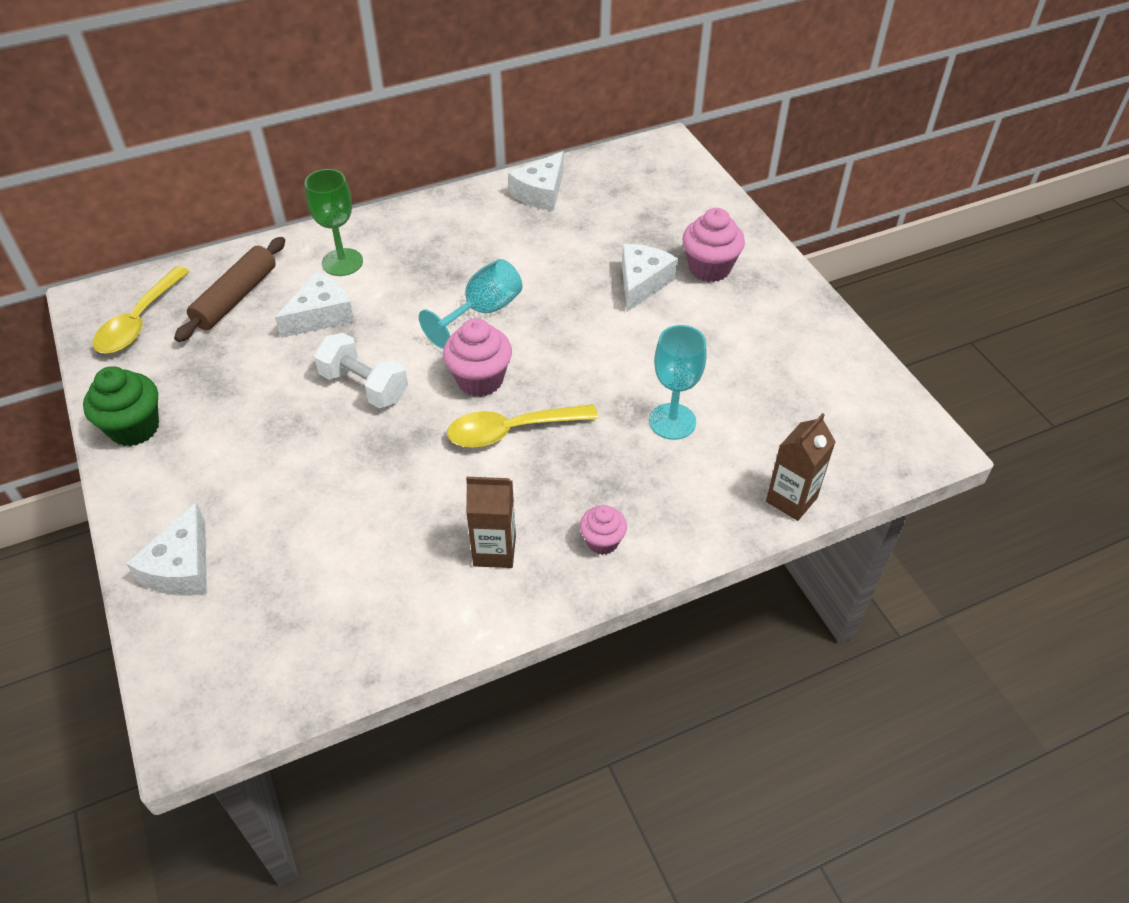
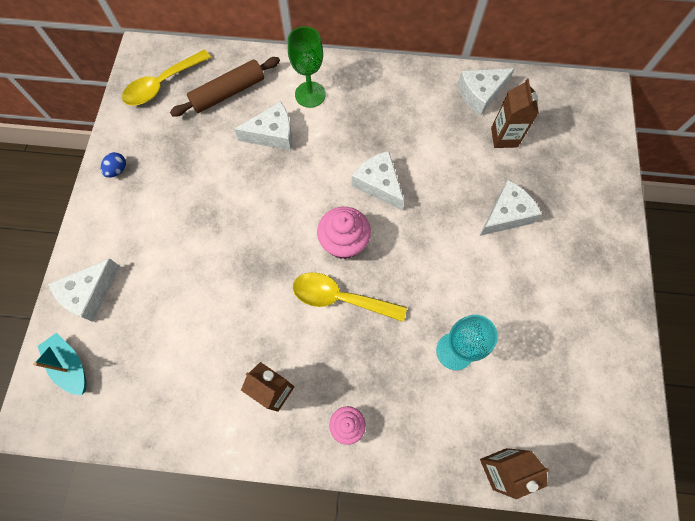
camera: 30 degrees right, 20 degrees up
(134, 428) = (117, 170): green cupcake -> blue egg
(205, 652) = (70, 365): none -> turquoise boat
(364, 386) = (267, 209): white dumbbell -> none
(483, 312) = (378, 184): turquoise goblet -> white cheese
(592, 219) = (504, 137): none -> brown carton
(709, 268) = (565, 226): pink cupcake -> none

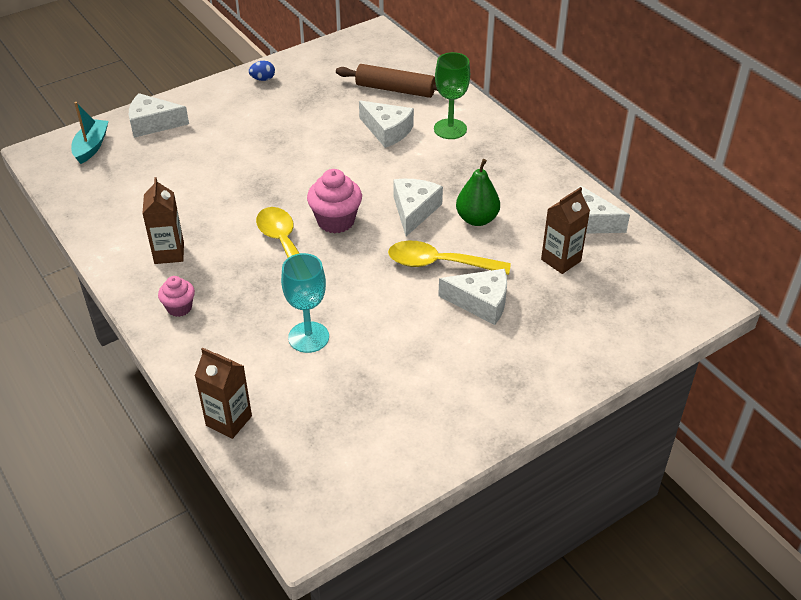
camera: 50 degrees right, 25 degrees down
(162, 85) = (360, 56): yellow spoon -> yellow spoon (439, 263)
(422, 153) = (477, 219): none -> green pear

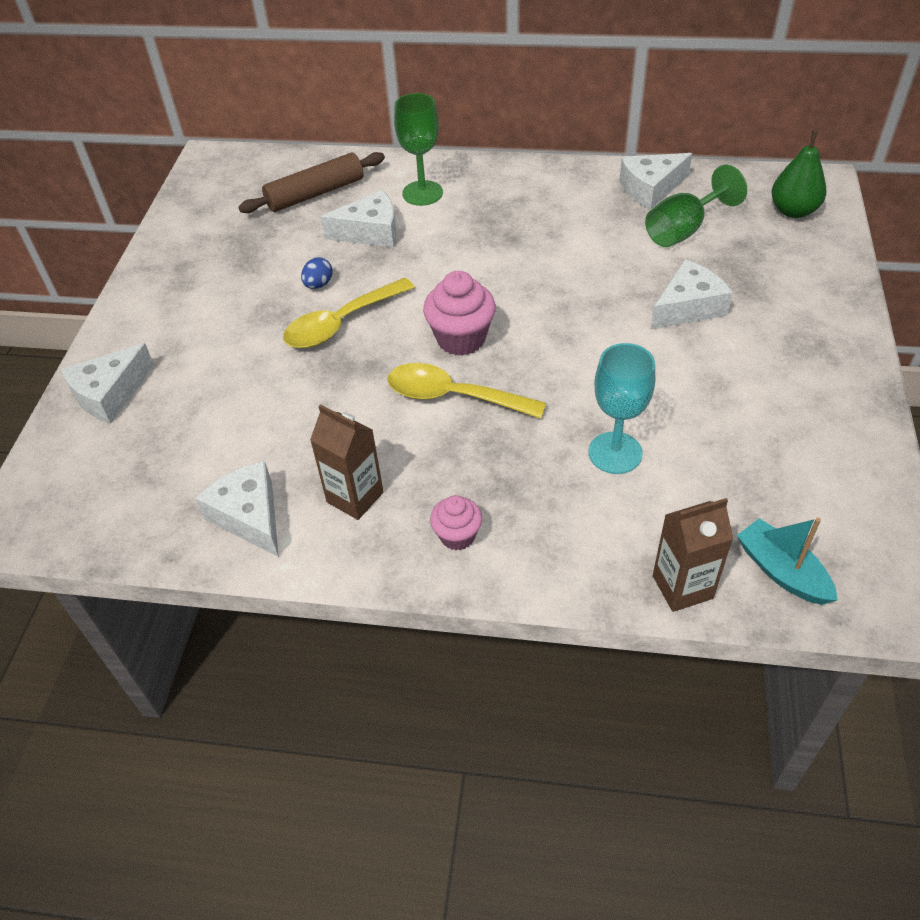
camera: 45 degrees left, 5 degrees up
(91, 147) = (73, 470): turquoise boat -> turquoise boat (781, 571)
(263, 79) = (163, 270): blue egg -> blue egg (318, 284)
(414, 211) = (511, 279): white cheese -> white cheese (249, 516)
(439, 263) = (605, 304): yellow spoon -> yellow spoon (341, 323)
(477, 219) = (571, 247): green pear -> green pear (793, 211)
(561, 260) = (683, 230): brown carton -> green goblet

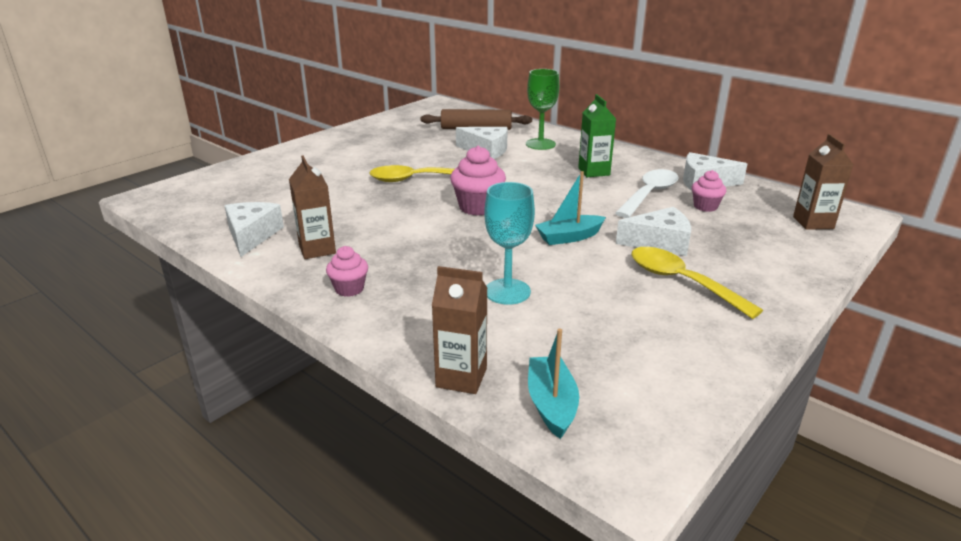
camera: 30 degrees right, 20 degrees down
(110, 394) = (259, 168): white cheese -> none
(318, 284) = (426, 161): blue egg -> none
(453, 396) = (437, 229): yellow spoon -> yellow spoon (681, 282)
(527, 219) = (594, 171): none -> green carton
(599, 341) = (569, 237): none -> turquoise boat
(615, 234) = (649, 194): none -> white spoon
(683, 230) = (705, 207): green goblet -> pink cupcake
(793, 211) = (813, 222): green pear -> brown carton

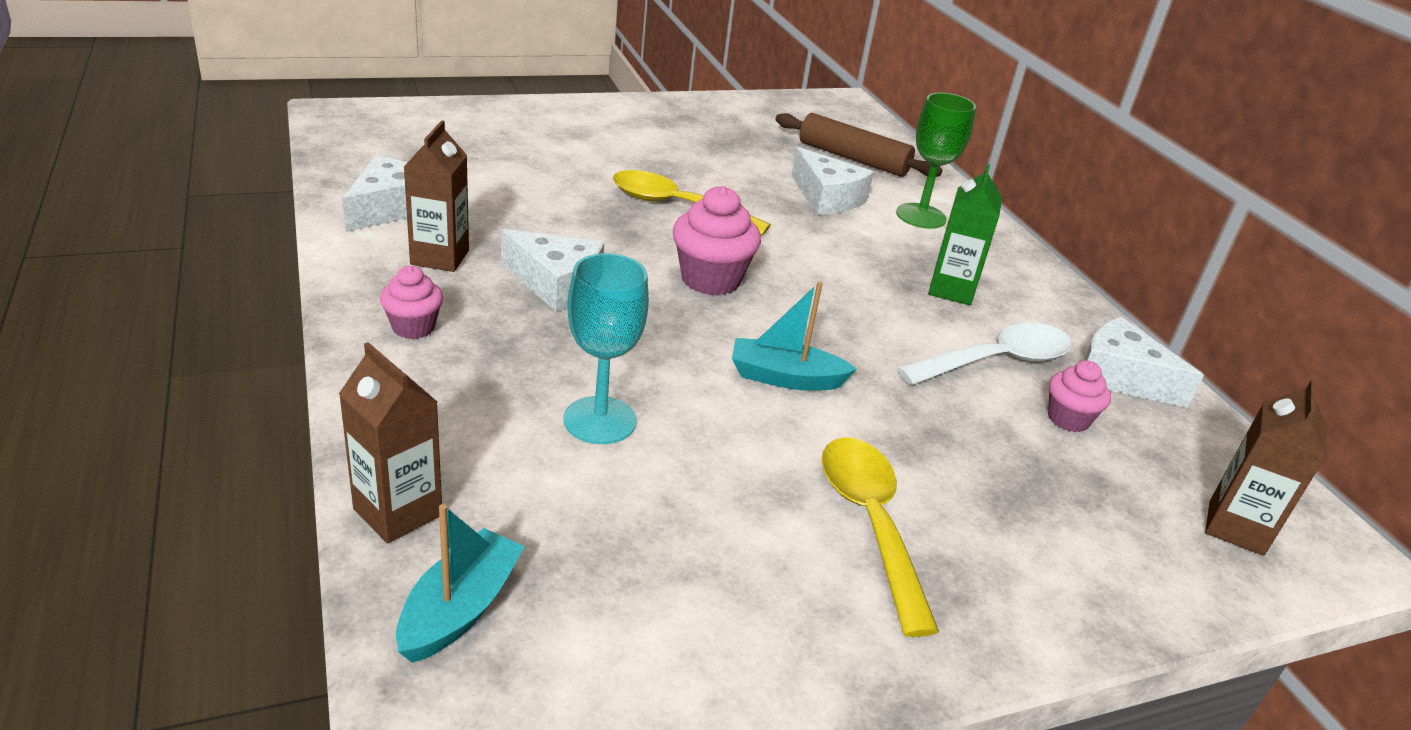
camera: 25 degrees right, 5 degrees up
(659, 242) = (914, 445): white cheese -> white cheese (556, 284)

